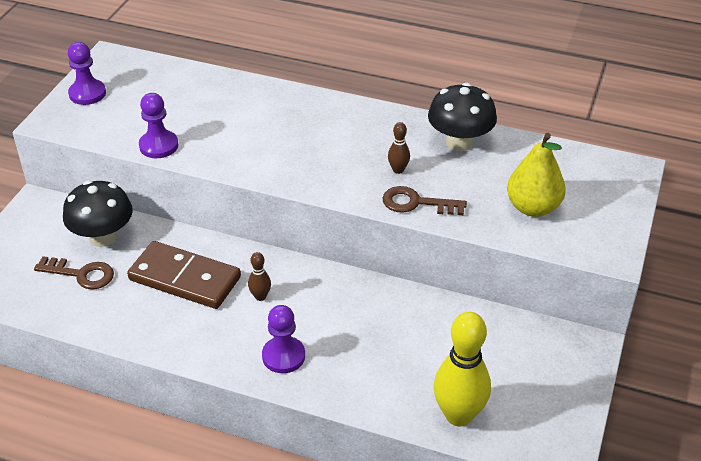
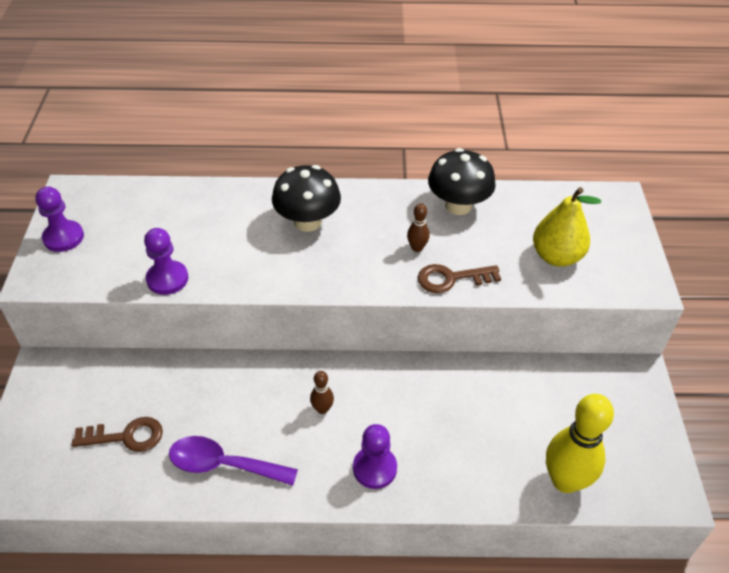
camera: 20 degrees left, 5 degrees up
(103, 237) = (131, 386): black mushroom -> black mushroom (307, 222)
(152, 317) = (223, 464): none -> purple spoon
(184, 279) = (237, 411): brown domino -> none

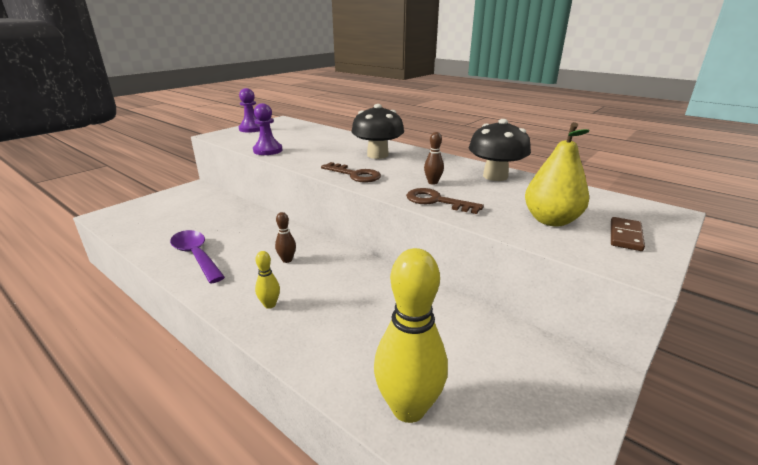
camera: 40 degrees right, 20 degrees down
(125, 436) = (178, 223): brown key -> brown key (355, 175)
(374, 468) = (270, 305): purple pawn -> yellow bowling pin
(615, 249) = (625, 236): none -> brown domino

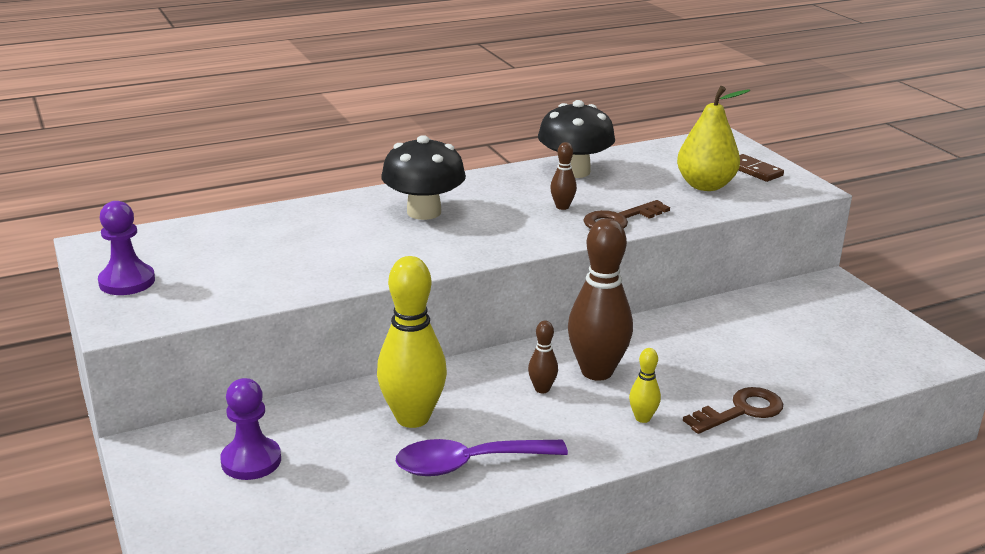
camera: 65 degrees left, 0 degrees up
(268, 150) = (299, 285): purple pawn -> purple pawn (251, 461)
(320, 274) = (597, 372): none -> brown bowling pin
(355, 175) = (490, 243): brown key -> brown key (741, 411)
(408, 408) = (838, 373): yellow bowling pin -> yellow bowling pin (412, 418)

